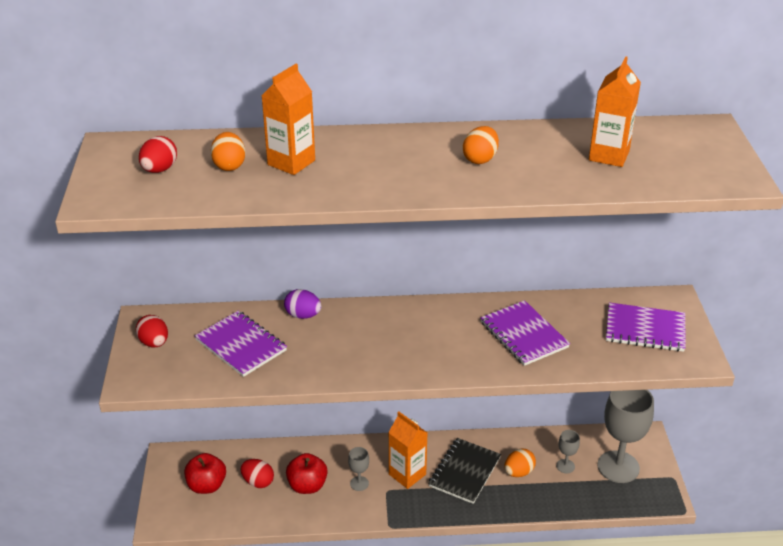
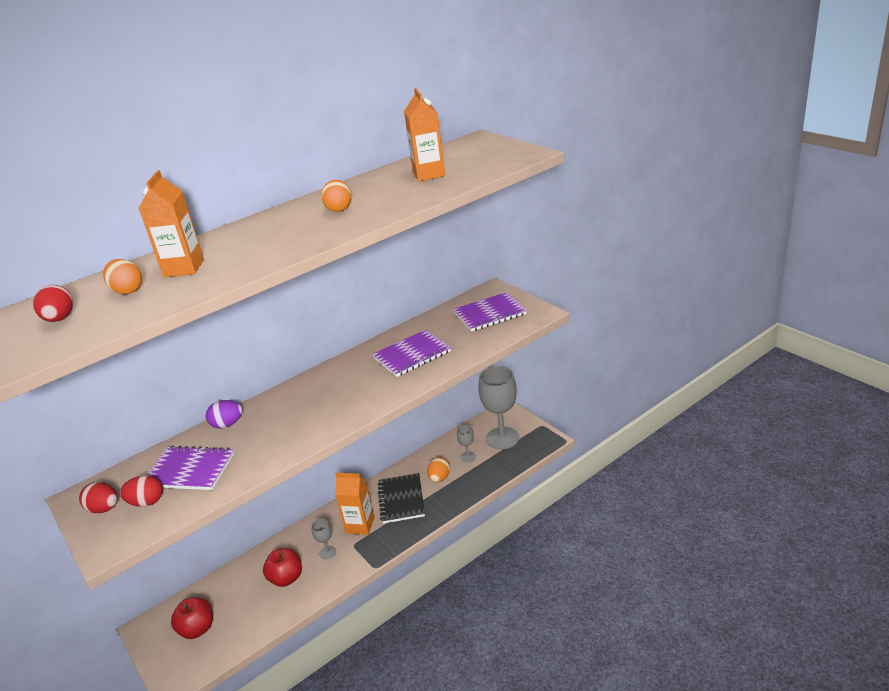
camera: 30 degrees left, 5 degrees down
(258, 482) = (242, 600): red egg -> red egg (147, 502)
(524, 335) = (412, 355): purple notebook -> purple notebook turned 60 degrees counterclockwise

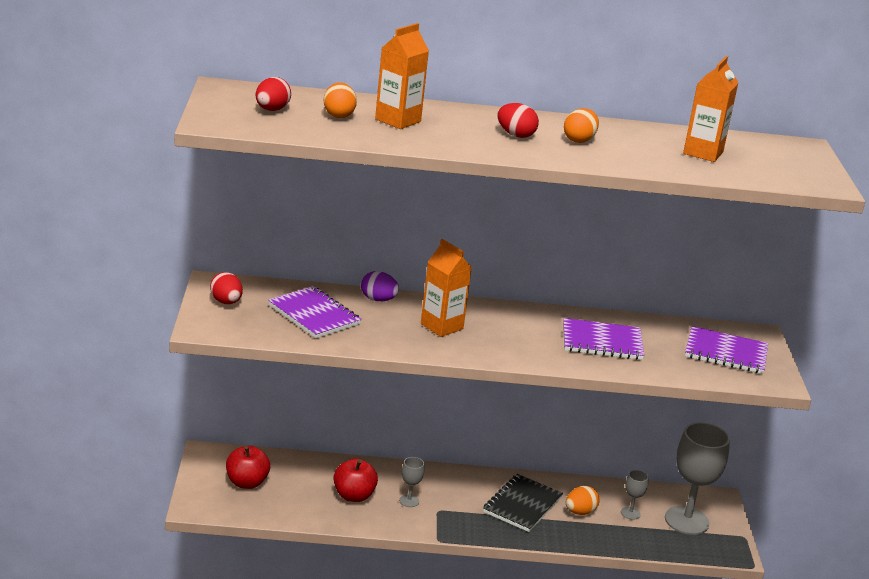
camera: 30 degrees right, 5 degrees down
(147, 502) = (260, 317): red egg -> red egg (515, 135)
(360, 525) = (461, 499): orange carton -> orange carton (441, 326)

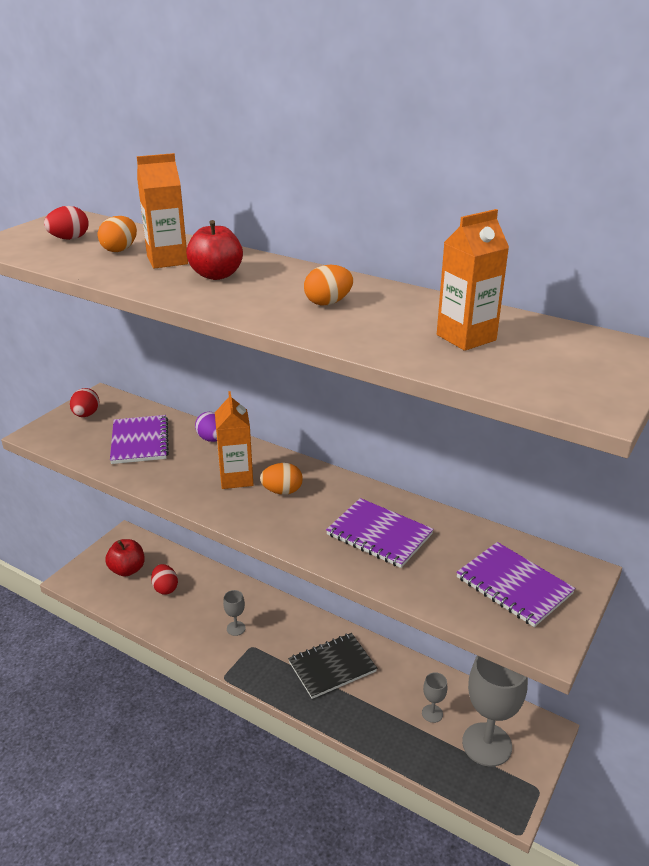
camera: 35 degrees right, 5 degrees up
(353, 496) = (195, 608): red apple -> red apple (216, 275)
(515, 135) = (264, 288): red egg -> red egg (165, 588)
(580, 512) = (381, 694): orange egg -> orange egg (282, 491)

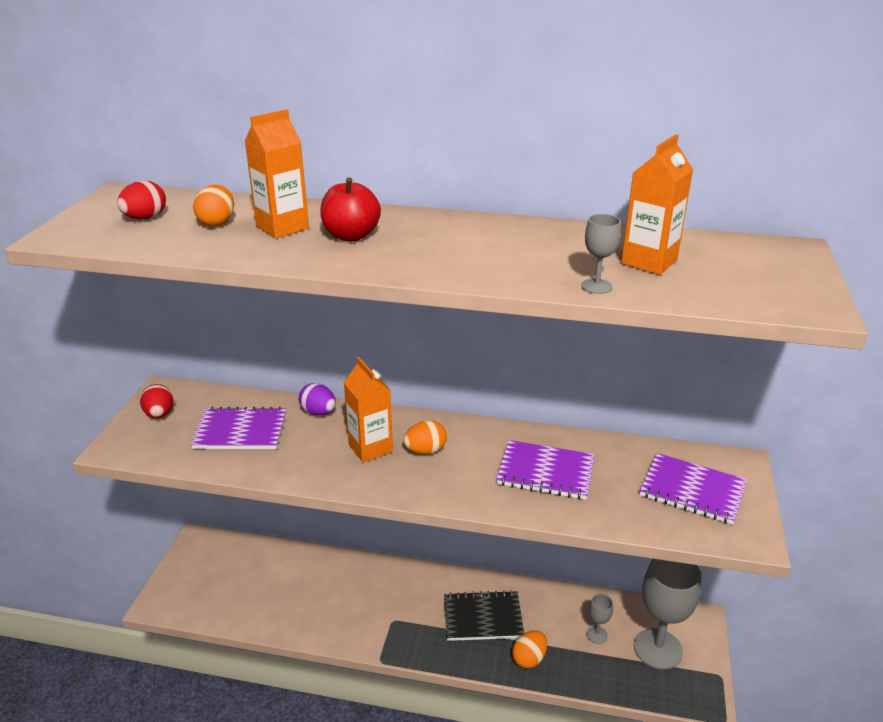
camera: 20 degrees left, 0 degrees up
(127, 570) = (218, 576): red apple -> none
(140, 441) = (240, 431): purple notebook -> purple notebook turned 60 degrees counterclockwise
(165, 588) = (270, 585): red egg -> none
(236, 628) = (367, 606): grey goblet -> grey goblet (596, 286)
(328, 303) = (491, 248): orange egg -> orange egg (529, 659)
(332, 667) = (483, 618): black notebook -> black notebook turned 45 degrees clockwise

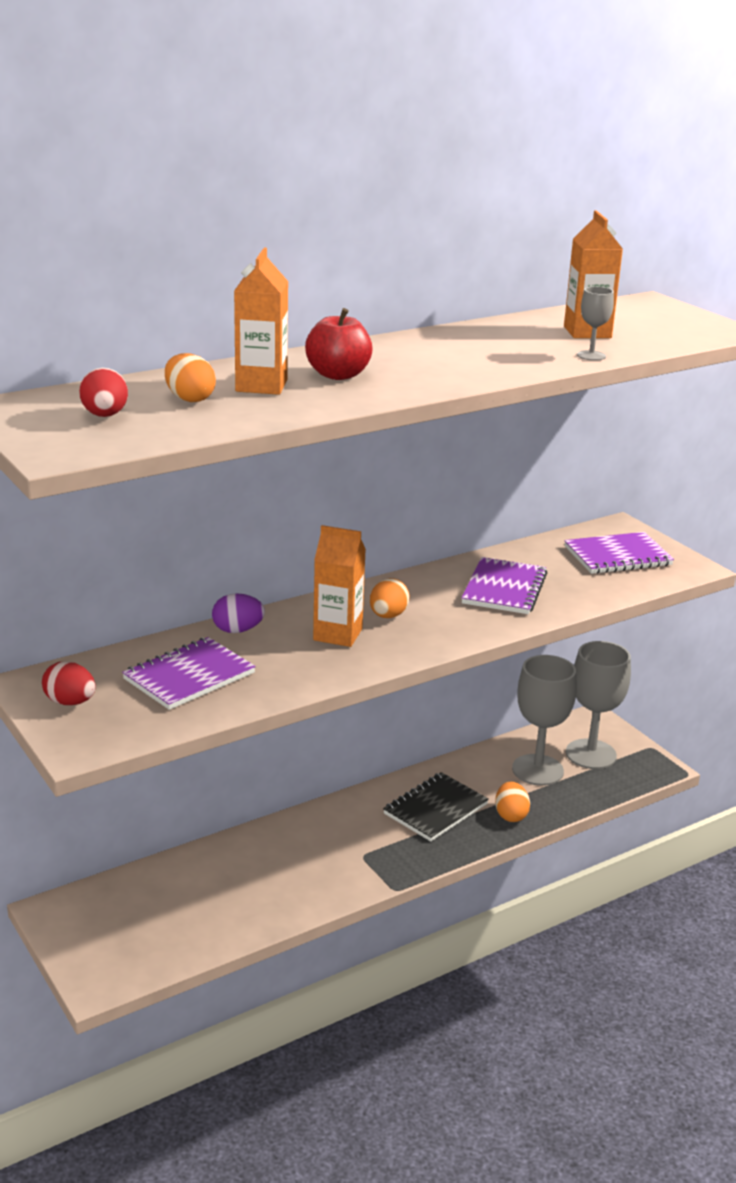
camera: 45 degrees left, 5 degrees down
(545, 472) = (504, 589): purple notebook -> purple notebook turned 45 degrees counterclockwise
(597, 635) = (537, 770): grey goblet -> grey goblet, size x2.24

